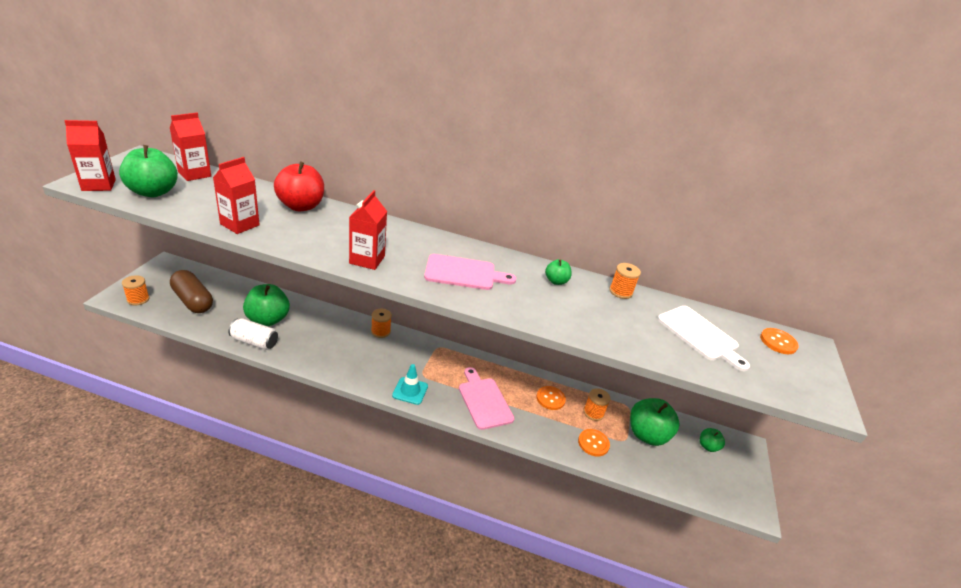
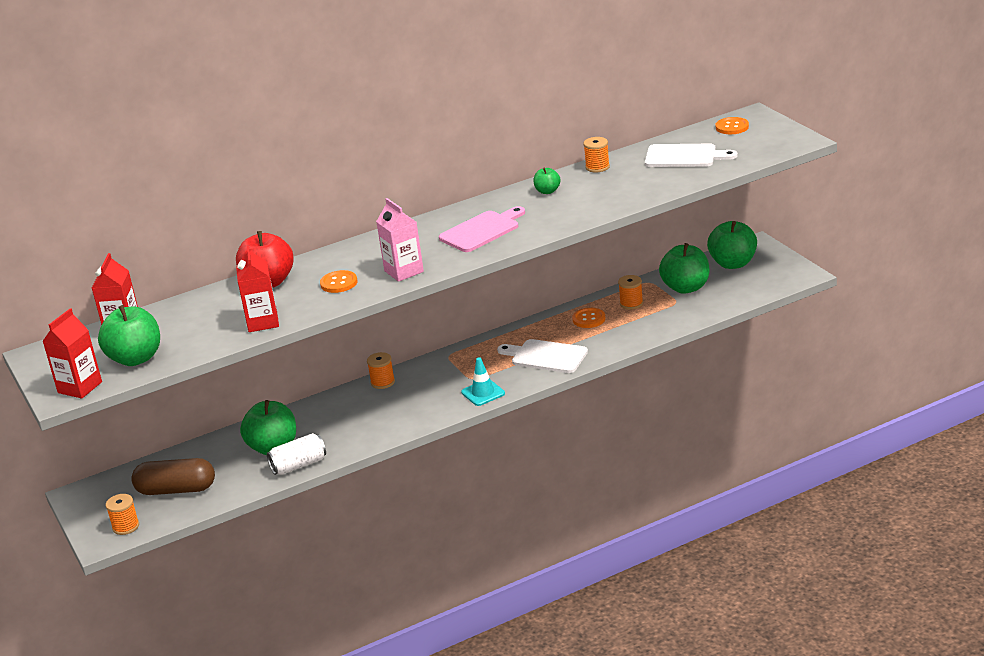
camera: 35 degrees left, 5 degrees down
(367, 260) = (404, 271): red carton -> pink carton
(484, 401) = (546, 356): pink cutting board -> white cutting board
(593, 443) = (659, 319): orange button -> orange button (339, 283)
(708, 446) = (733, 263): green apple -> green apple, size x1.98

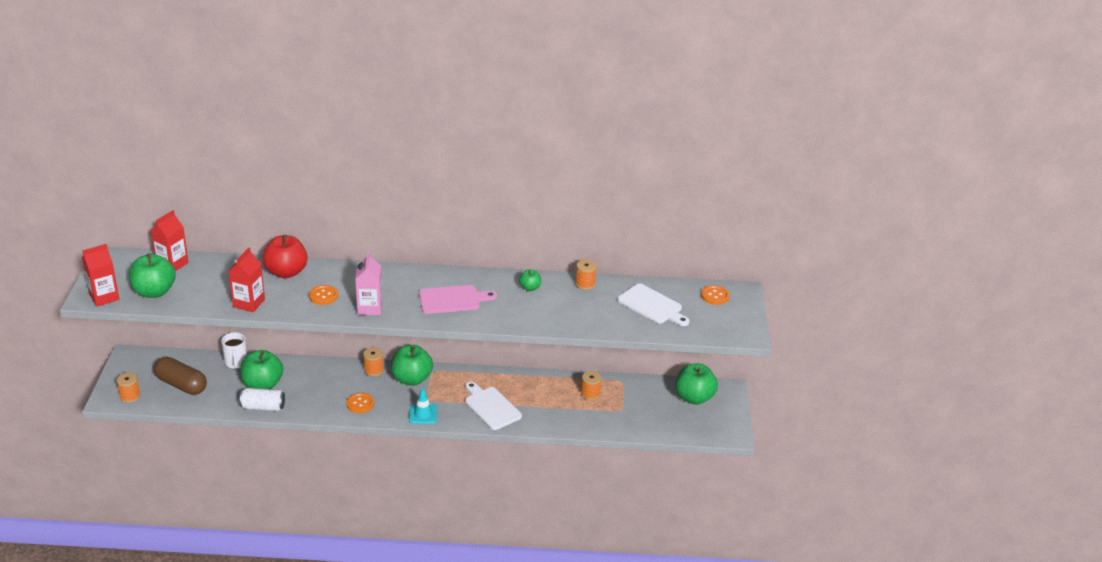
camera: 25 degrees right, 5 degrees up
(217, 444) = (236, 363): none -> white mug
(589, 319) = (549, 391): orange button -> orange button (360, 404)
(685, 288) = (640, 401): green apple -> green apple (412, 379)

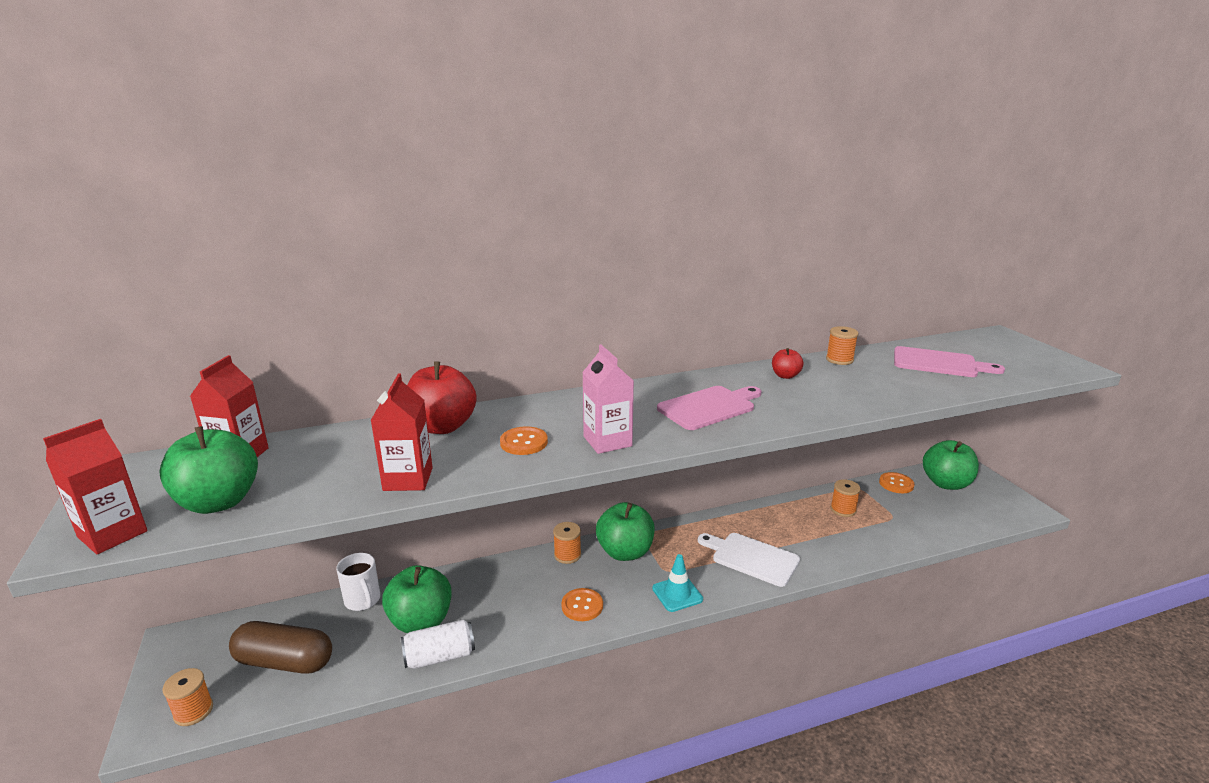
camera: 20 degrees left, 10 degrees down
(530, 288) = (785, 376): green apple -> red apple
(652, 305) = (939, 363): white cutting board -> pink cutting board
(715, 296) = (982, 343): orange button -> orange button (896, 484)

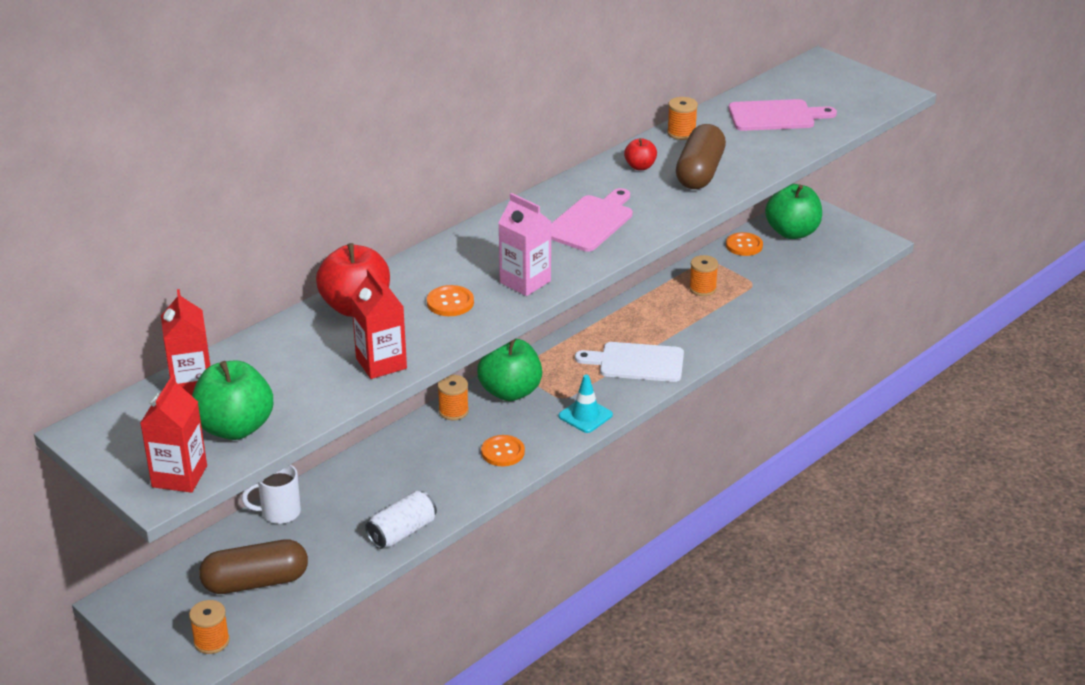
camera: 25 degrees left, 10 degrees up
(363, 601) = (279, 513): white mug -> white mug turned 135 degrees clockwise
(421, 621) = (356, 511): green apple -> none
(841, 390) = (699, 172): none -> brown capsule

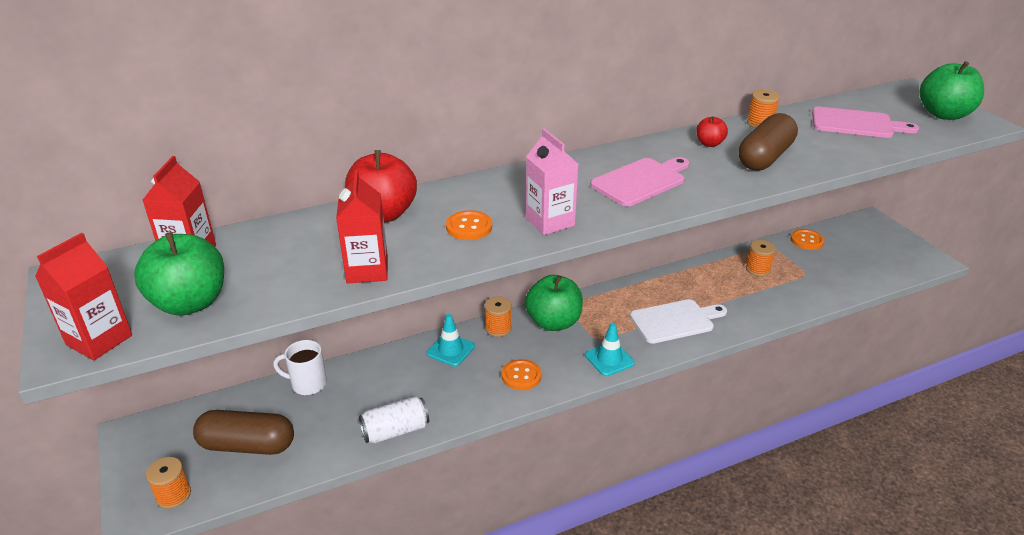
camera: 20 degrees right, 0 degrees up
(414, 444) = (450, 350): none -> turquoise traffic cone
(637, 362) = (675, 321): white cutting board -> white cutting board turned 135 degrees clockwise
(792, 232) = (854, 238): green apple -> green apple (944, 114)

